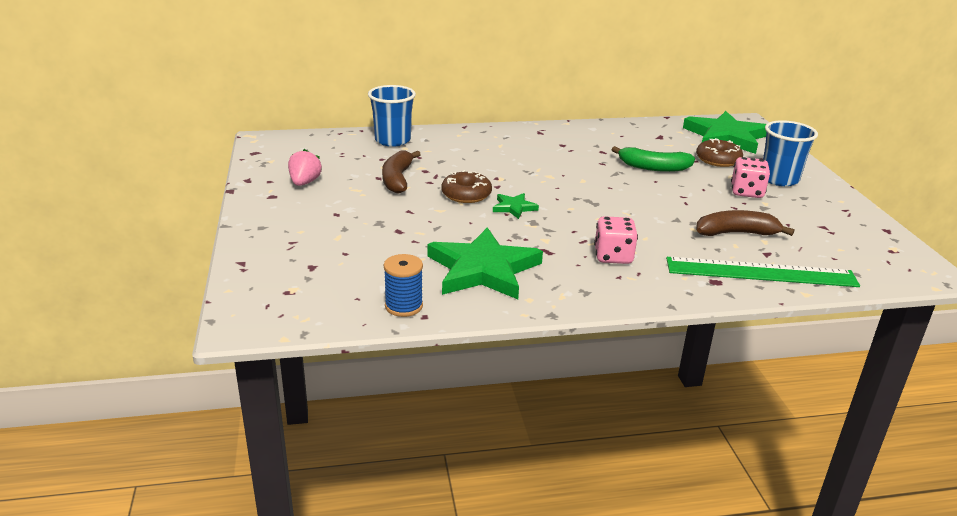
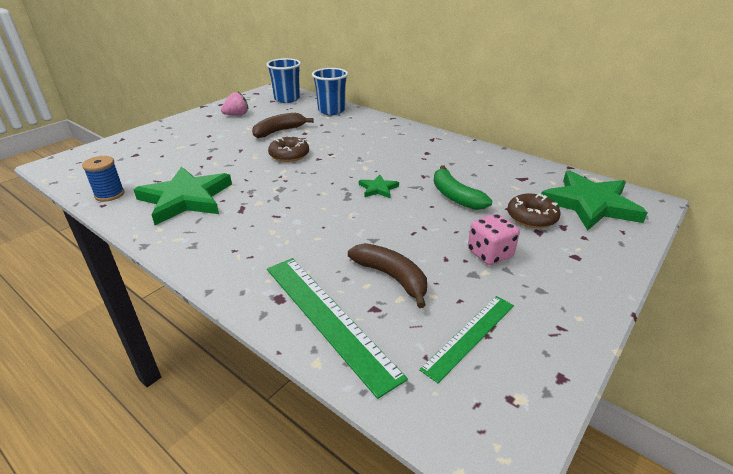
camera: 50 degrees right, 5 degrees up
(514, 207) = (293, 175): green star -> green star (378, 189)
(613, 256) = (265, 236): pink dice -> none
(779, 179) = (555, 262): blue cup -> blue cup (287, 99)
(827, 237) = (470, 336): none -> green ruler

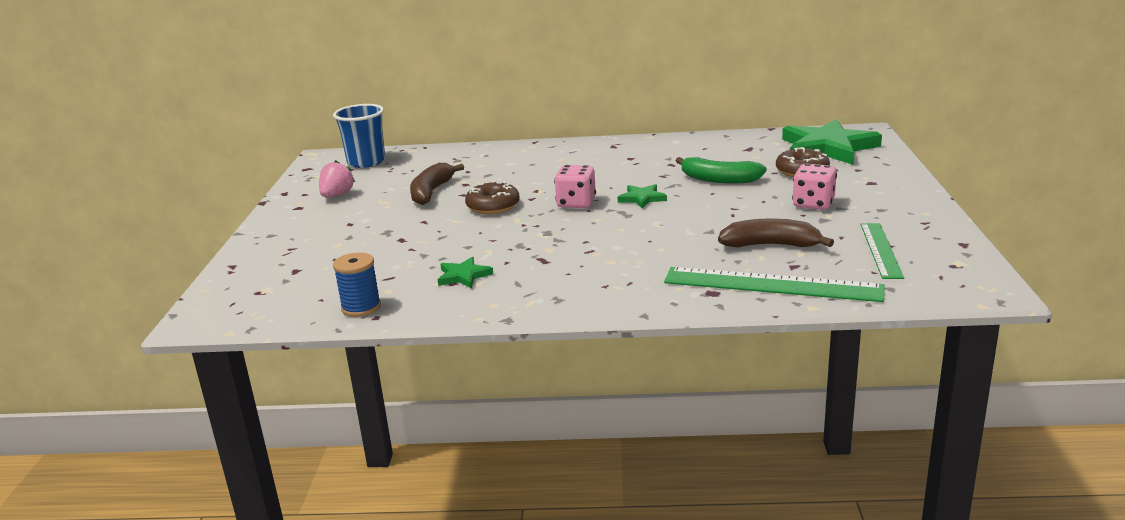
camera: 35 degrees left, 10 degrees down
(186, 199) = (463, 276): green star -> green star, size x0.45
(331, 110) = (450, 156): blue cup -> none
(334, 174) = (576, 203): none -> pink dice

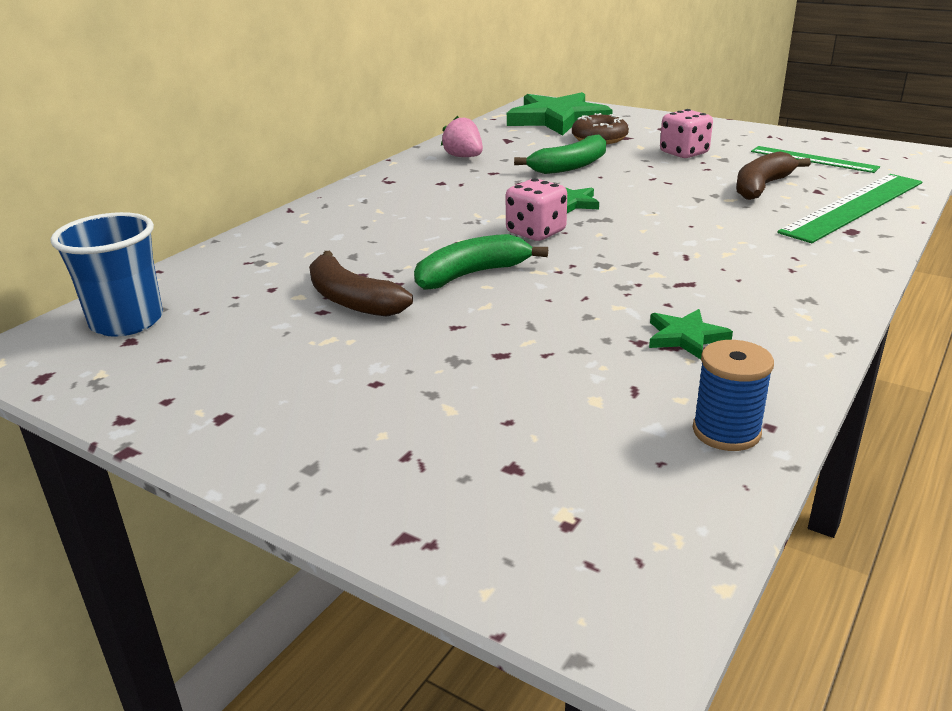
camera: 60 degrees left, 5 degrees up
(337, 195) = (231, 372): pink strawberry -> pink strawberry (464, 157)
(493, 206) = (472, 274): brown donut -> green banana

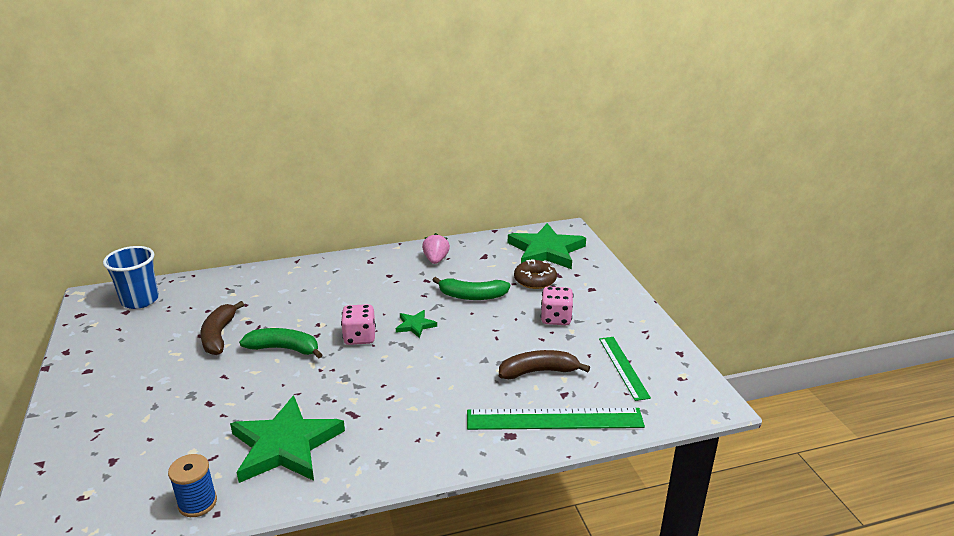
camera: 40 degrees right, 0 degrees up
(685, 337) = (285, 445): green star -> green star, size x2.21

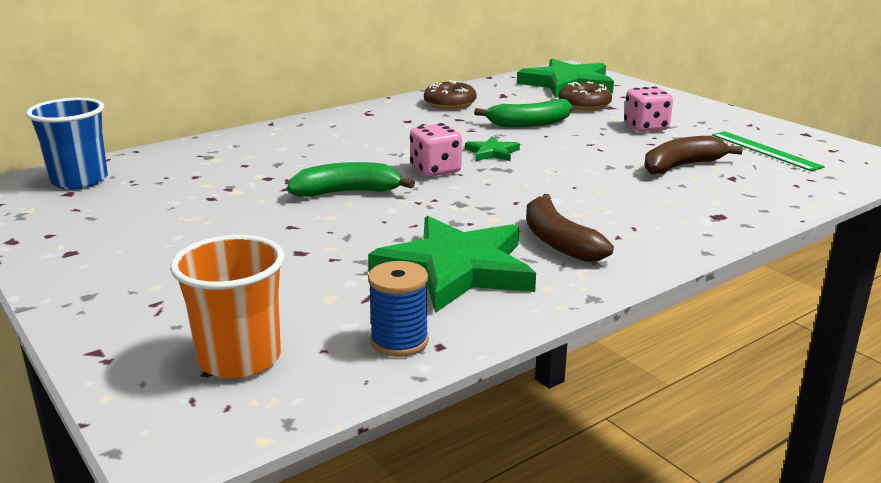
camera: 20 degrees left, 5 degrees down
(104, 491) = (240, 359): none -> orange cup
(219, 335) = (239, 194): brown banana -> brown banana (558, 241)
(436, 260) = (450, 103): pink strawberry -> brown donut
(554, 419) = (749, 196): green ruler -> none

